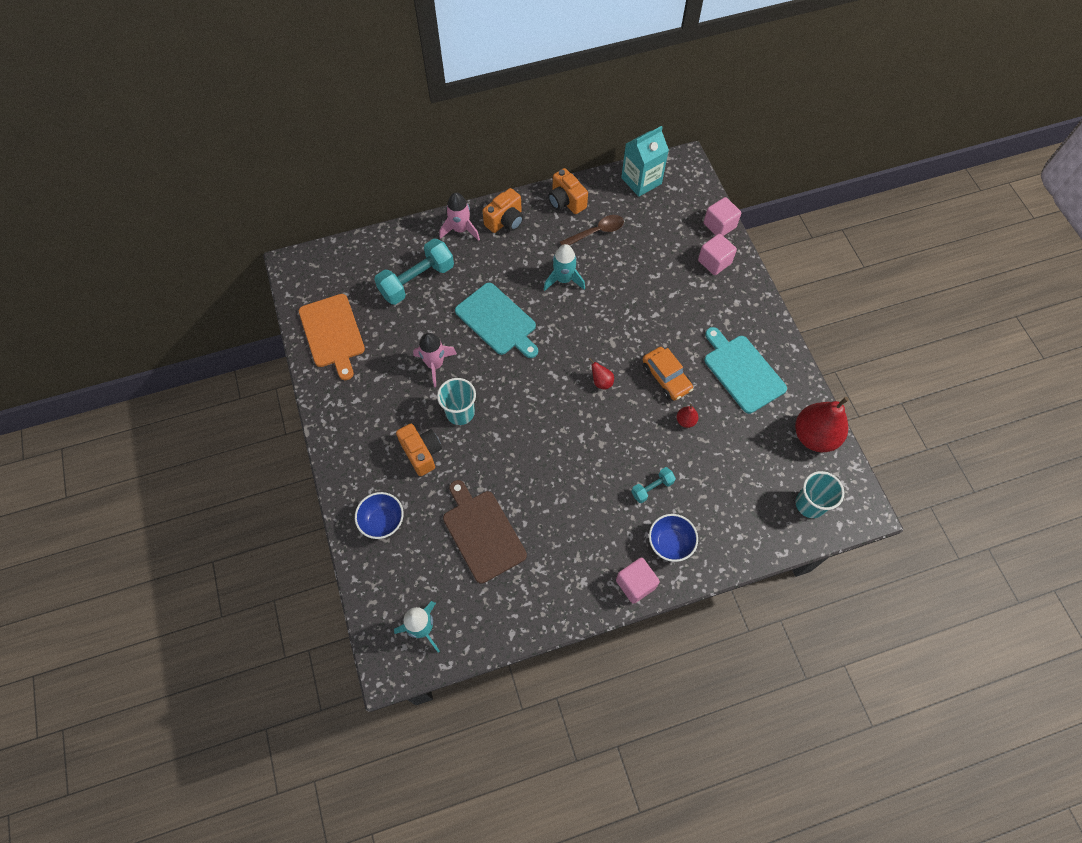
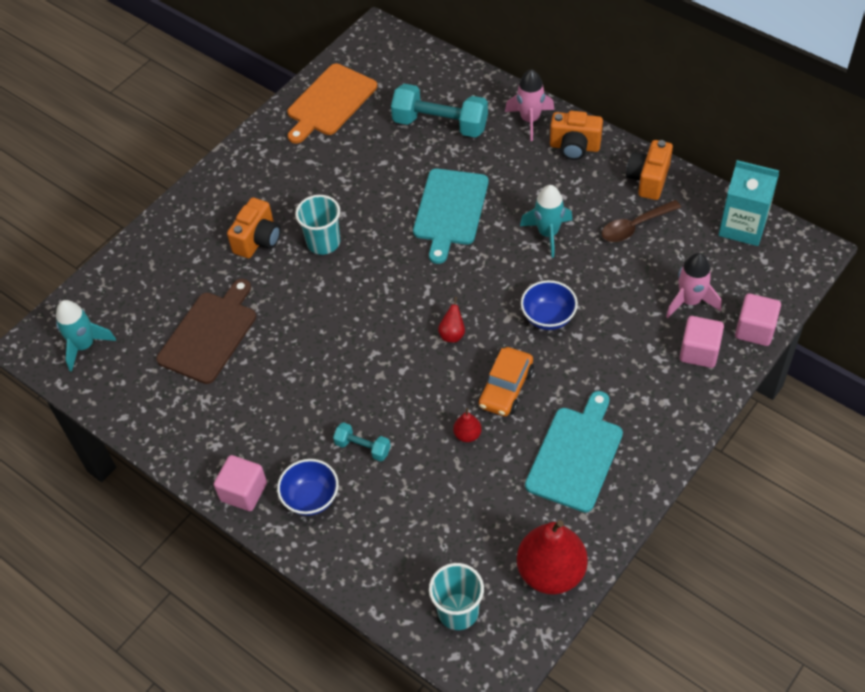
camera: 60 degrees right, 10 degrees down
(382, 521) = (168, 254): blue bowl -> blue bowl (548, 317)
(435, 365) = (359, 193): pink rocket -> pink rocket (690, 301)
(596, 232) = (635, 226): brown spoon -> brown spoon turned 120 degrees clockwise

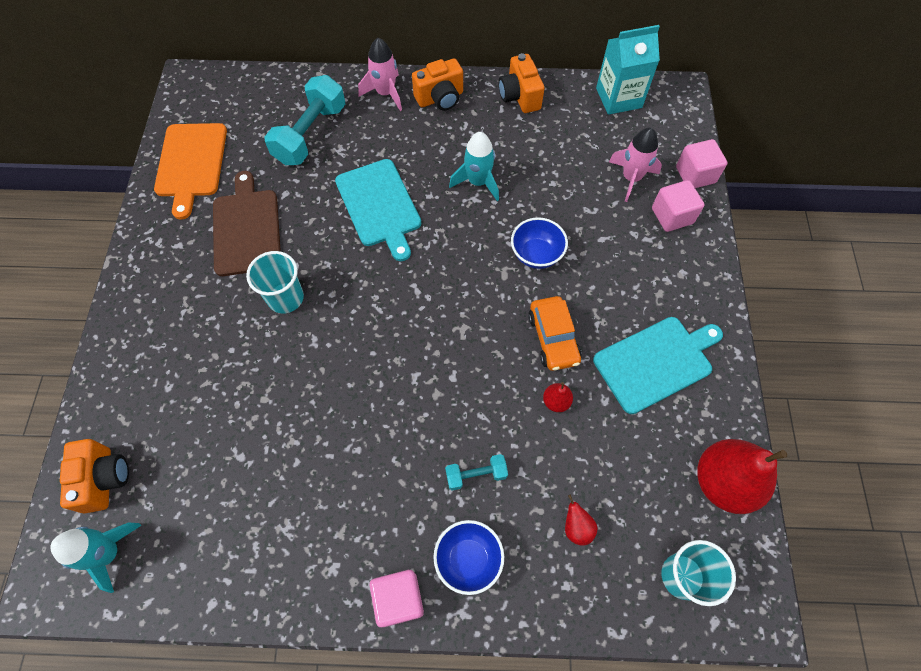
camera: 40 degrees left, 10 degrees up
(209, 334) = (240, 456): brown cutting board -> brown cutting board (246, 229)
(258, 240) = (218, 331): orange camera -> orange camera (104, 479)
(440, 124) = (311, 134): turquoise dumbbell -> turquoise dumbbell turned 45 degrees counterclockwise
(452, 334) = (470, 317): red pear -> red pear (576, 527)
(576, 455) = (656, 362): turquoise cutting board -> turquoise cutting board turned 75 degrees clockwise
(635, 226) = (540, 140): brown spoon -> none

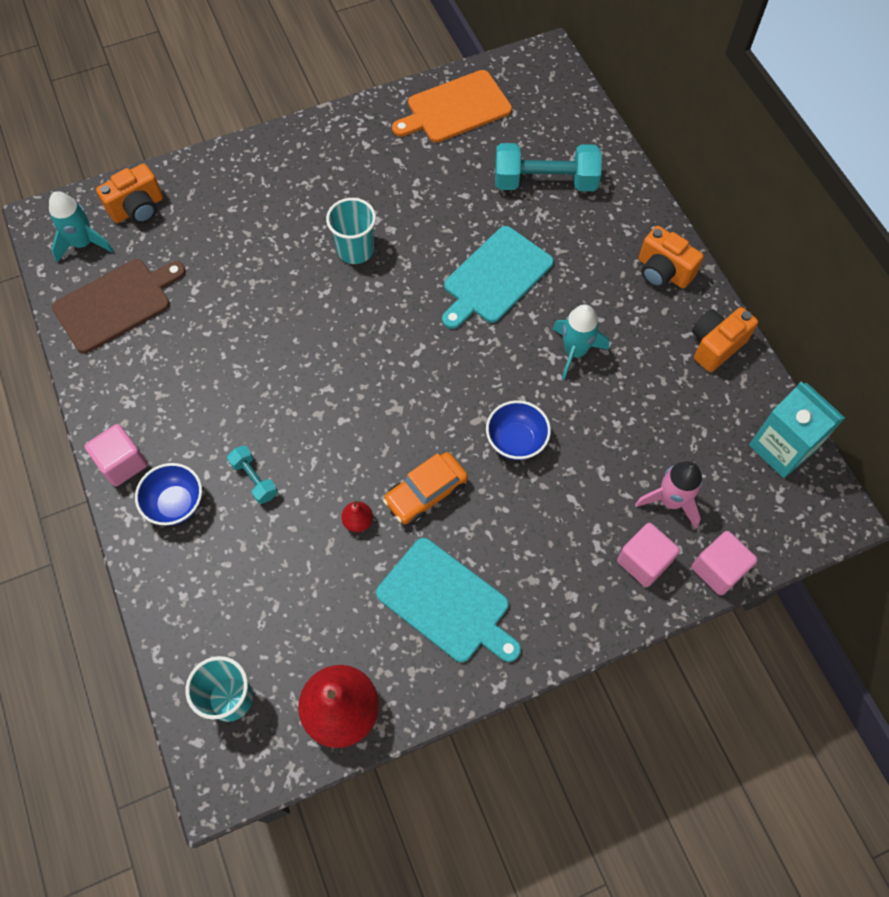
camera: 65 degrees right, 0 degrees up
(246, 229) = (410, 185): brown cutting board -> brown cutting board (116, 303)
(385, 93) = (637, 221): pink rocket -> none
(576, 527) = (240, 585): red pear -> none

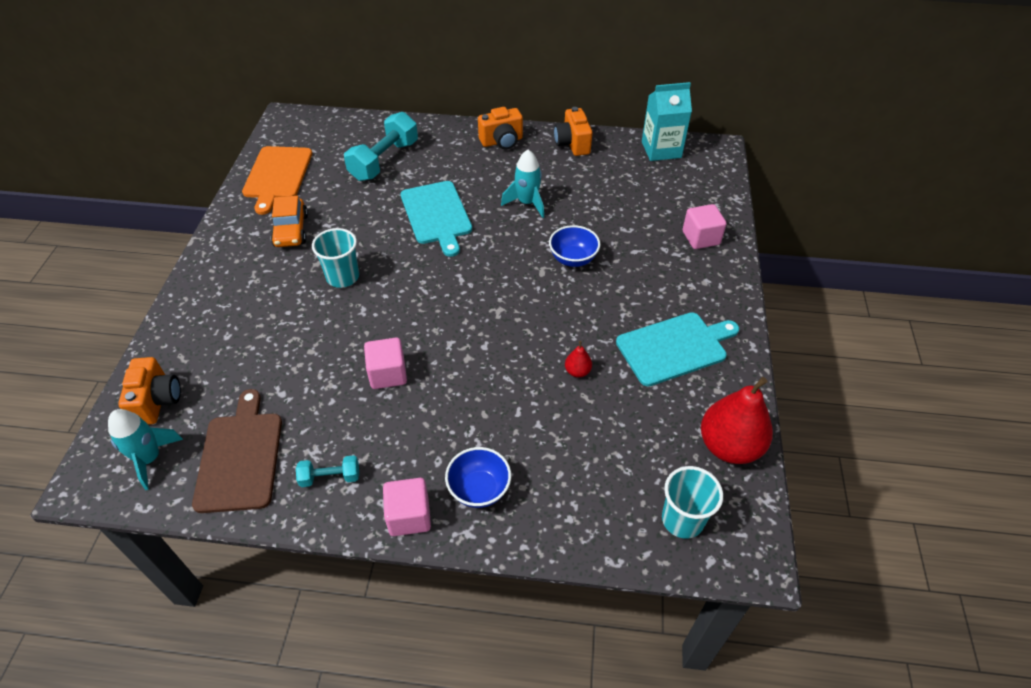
camera: 60 degrees left, 15 degrees down
(254, 479) = (495, 423): turquoise dumbbell -> turquoise dumbbell (330, 477)
(426, 493) = (580, 323): orange car -> orange car (291, 230)
(671, 500) = (666, 208): pink rocket -> none
(718, 569) = (725, 209): pink cube -> pink cube (388, 374)

